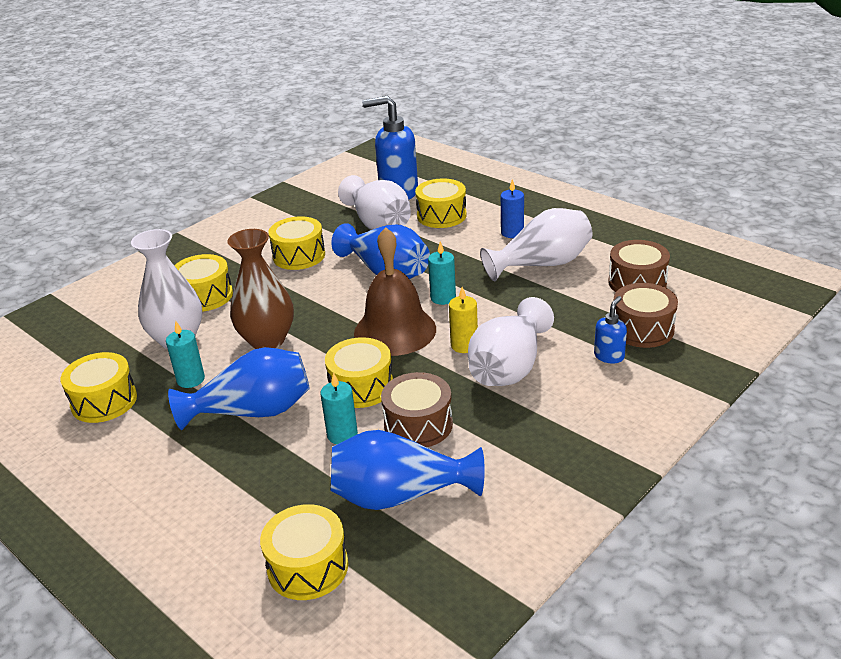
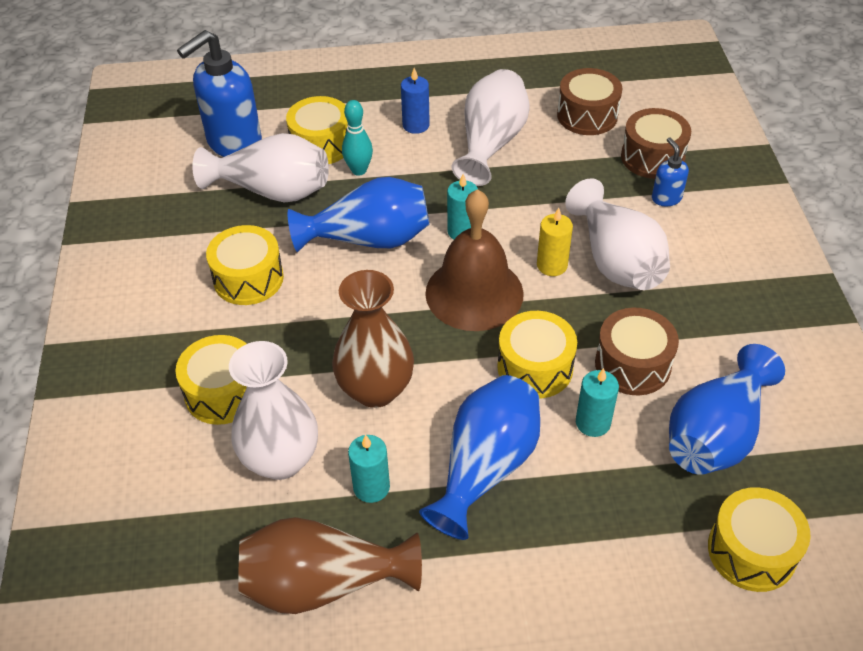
camera: 50 degrees left, 15 degrees up
(104, 401) = (323, 583): yellow drum -> brown vase
(439, 238) = (359, 170): none -> turquoise bowling pin

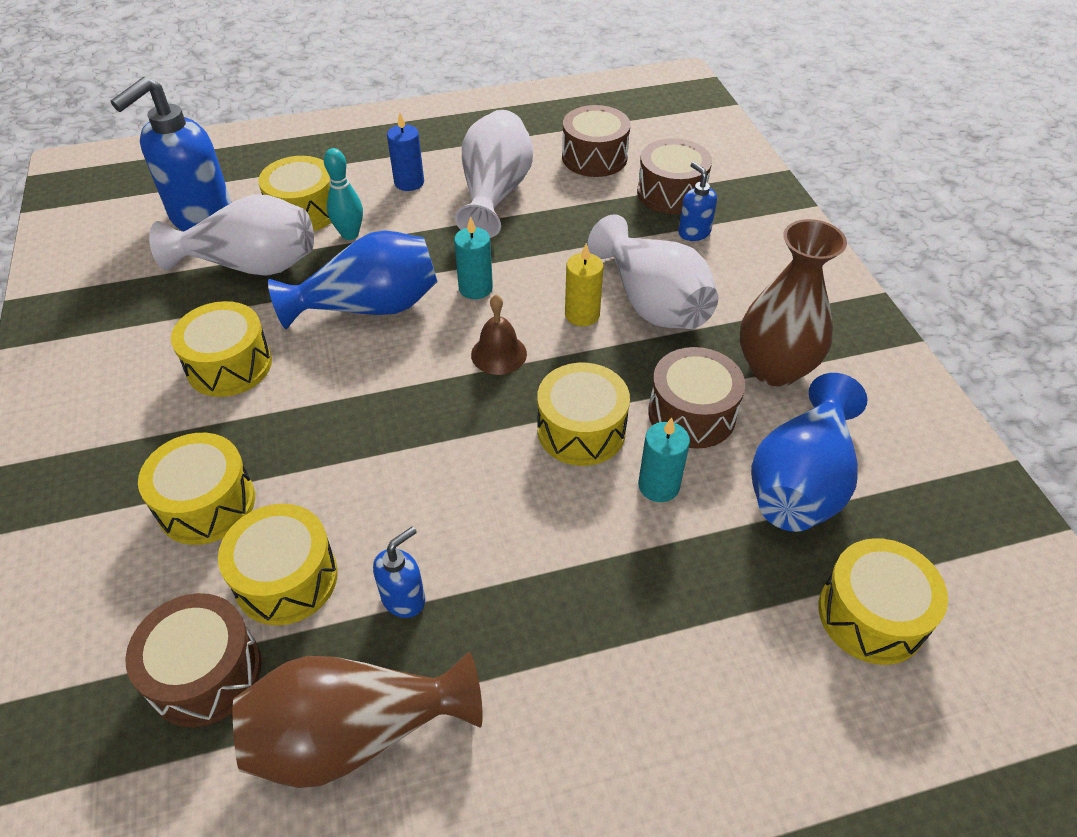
camera: 10 degrees left, 0 degrees up
(214, 523) = (205, 673): none -> brown drum
(281, 460) = (286, 578): white vase -> yellow drum
(371, 487) = (404, 598): turquoise candle -> blue soap dispenser
(375, 389) = (396, 478): brown vase -> brown vase (774, 368)
(474, 293) = (499, 354): brown bell -> brown bell, size x0.49
(485, 467) = (540, 555): blue vase -> none

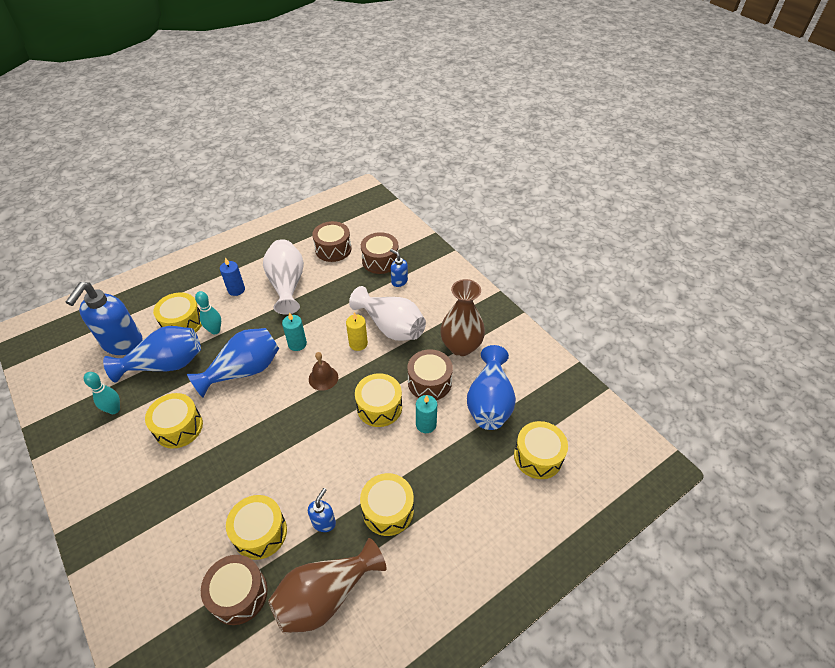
camera: 20 degrees left, 0 degrees up
(145, 311) = (114, 409): none -> turquoise bowling pin
(207, 504) = (200, 508): yellow drum -> yellow drum (388, 510)
(251, 265) = (165, 364): white vase -> blue vase

